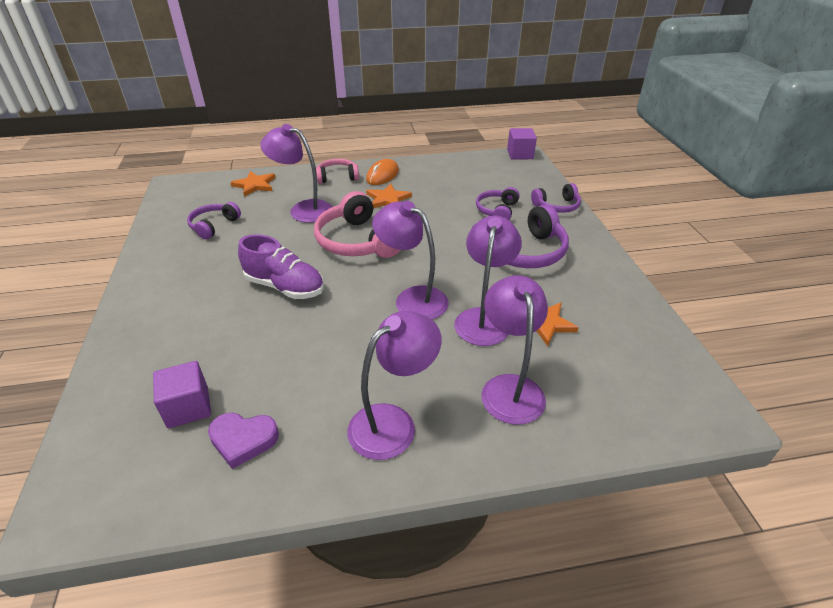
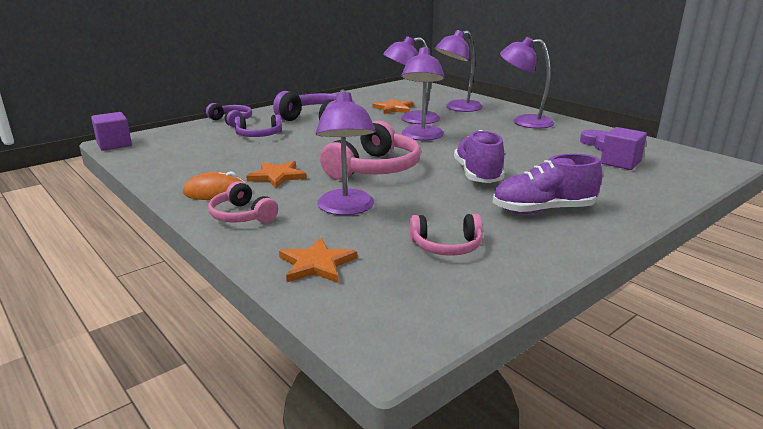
camera: 120 degrees left, 15 degrees down
(192, 285) = (543, 210): none -> purple shoe
(213, 226) = (446, 246): purple headphones -> pink headphones

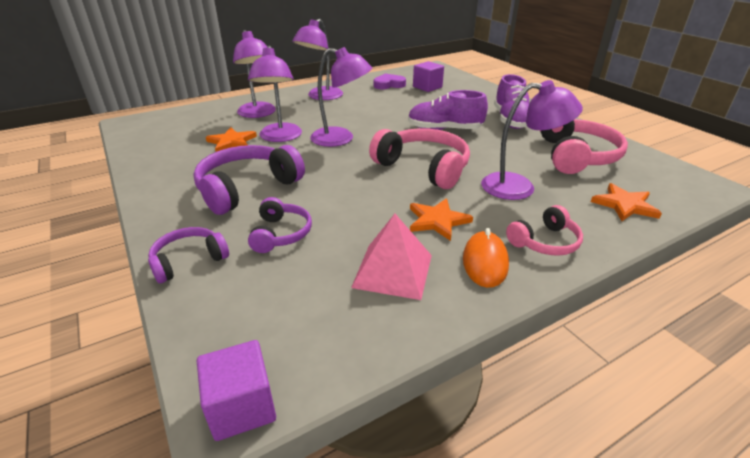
camera: 80 degrees left, 10 degrees up
(211, 165) = (393, 271): none -> pink pyramid
(446, 246) = (575, 156): pink headphones -> pink headphones, size x1.74

